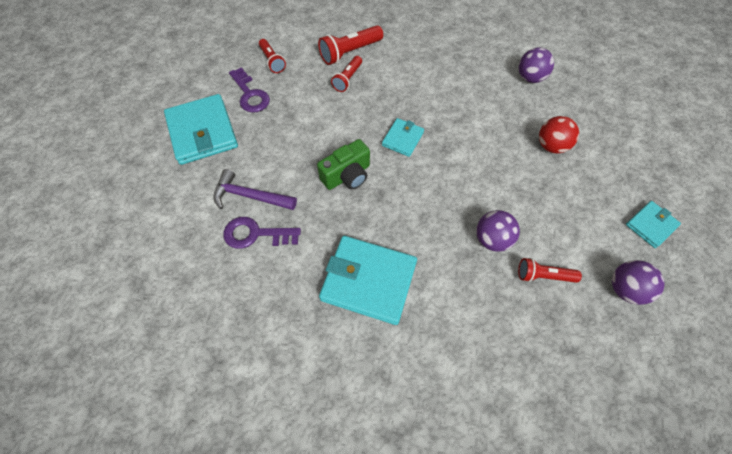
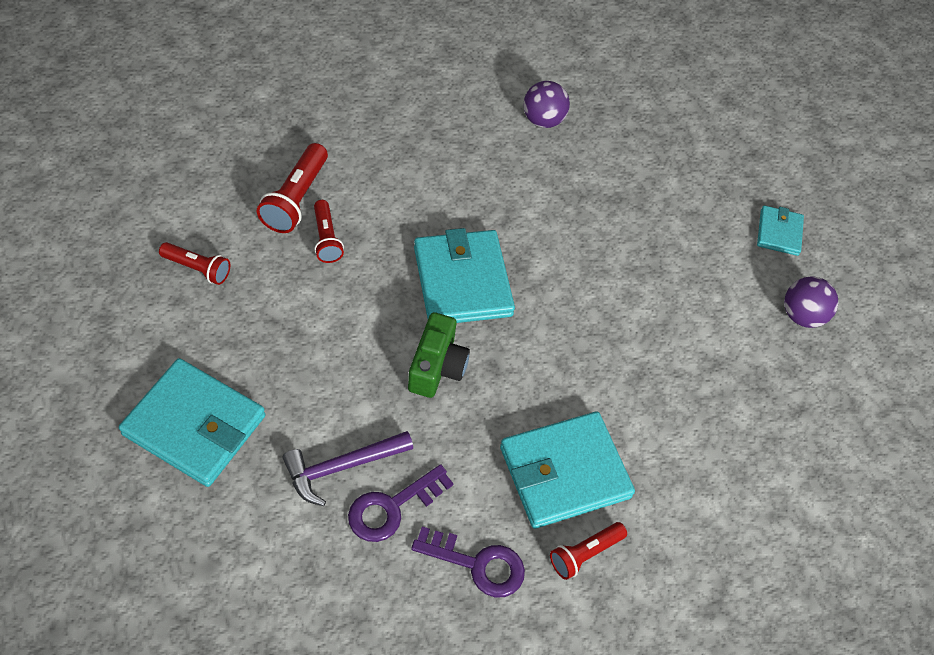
camera: 45 degrees left, 5 degrees down
(250, 95) = (212, 334): purple key -> purple key (477, 564)
(402, 139) = (462, 281): turquoise wallet -> turquoise wallet, size x1.89
(492, 239) = (649, 343): purple ball -> none
(543, 275) = (724, 350): red flashlight -> red flashlight (584, 553)
(551, 146) = (627, 196): red ball -> none

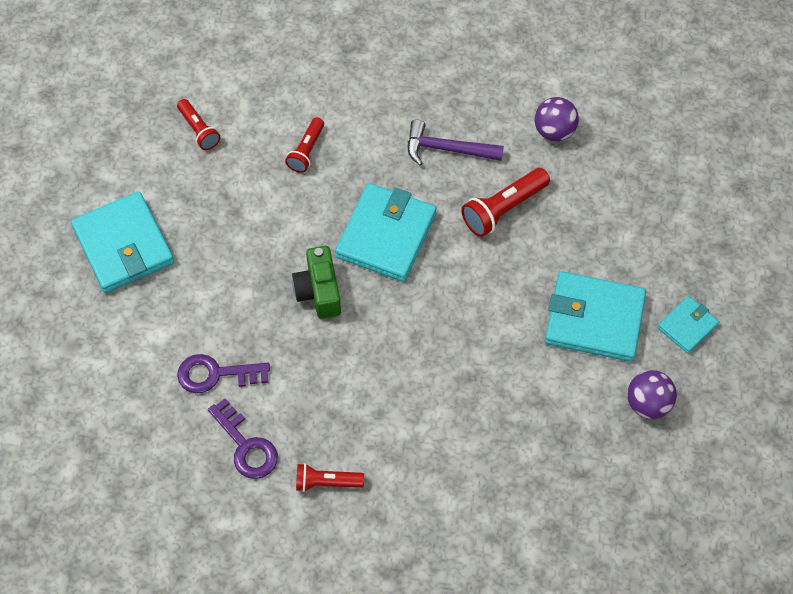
camera: 40 degrees right, 5 degrees up
(296, 199) = (305, 108): red flashlight -> red flashlight (503, 209)
(342, 467) = (201, 327): purple hammer -> purple hammer (447, 149)
(437, 367) = (319, 291): green camera -> green camera turned 120 degrees clockwise
(564, 472) = (355, 418): turquoise wallet -> turquoise wallet (594, 319)

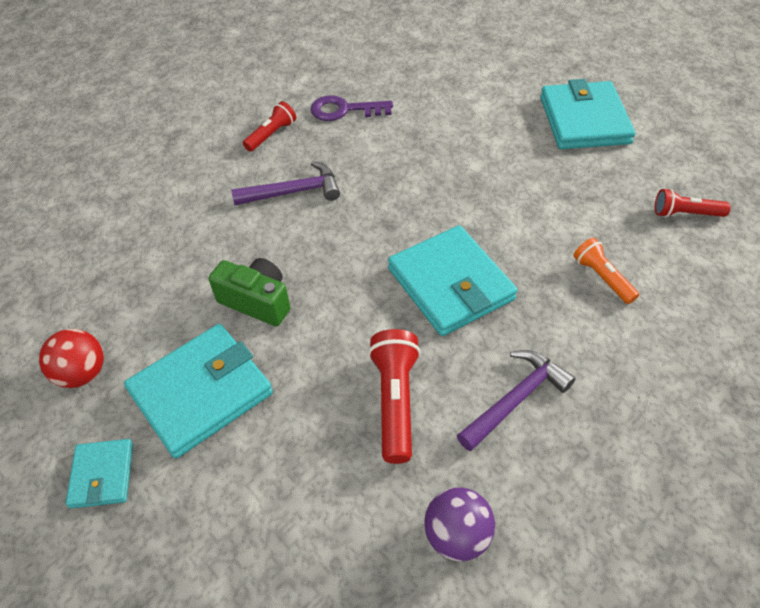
camera: 130 degrees right, 10 degrees down
(124, 245) = (584, 120): turquoise wallet -> turquoise wallet turned 75 degrees clockwise
(215, 374) = (417, 119): purple key -> none
(306, 151) = (602, 278): red flashlight -> orange flashlight
(319, 291) = (434, 208): green camera -> green camera (257, 301)
(381, 406) = (293, 192): none -> purple hammer
(647, 403) = (82, 373): purple ball -> red ball

